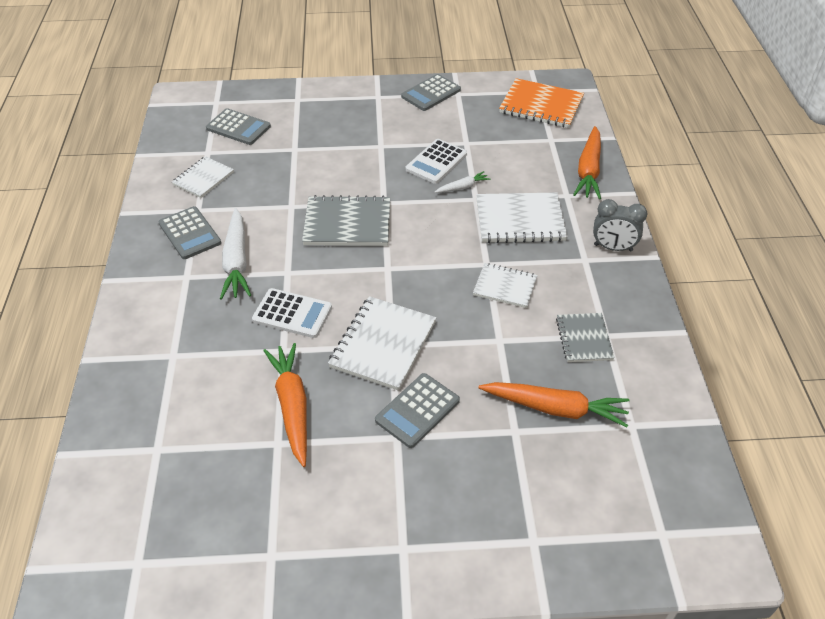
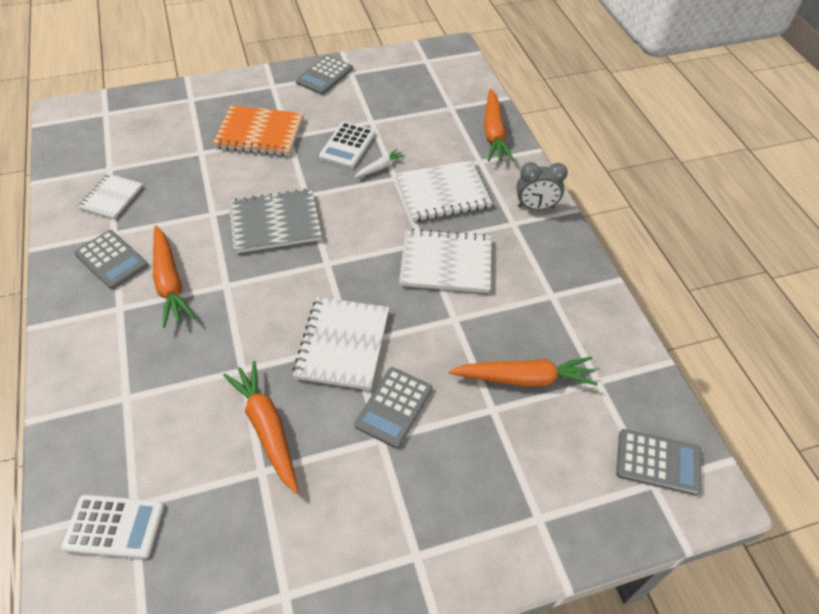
camera: 15 degrees left, 5 degrees up
(236, 261) = (169, 282): white carrot -> orange carrot
(238, 127) = (136, 137): grey calculator -> grey calculator (658, 462)
(292, 313) = (242, 328): white calculator -> white calculator (114, 526)
(505, 287) = (446, 263): white notebook -> white notebook, size x1.62
(541, 105) = (433, 74): orange notebook -> orange notebook (260, 133)
(584, 339) = (532, 303): grey notebook -> none

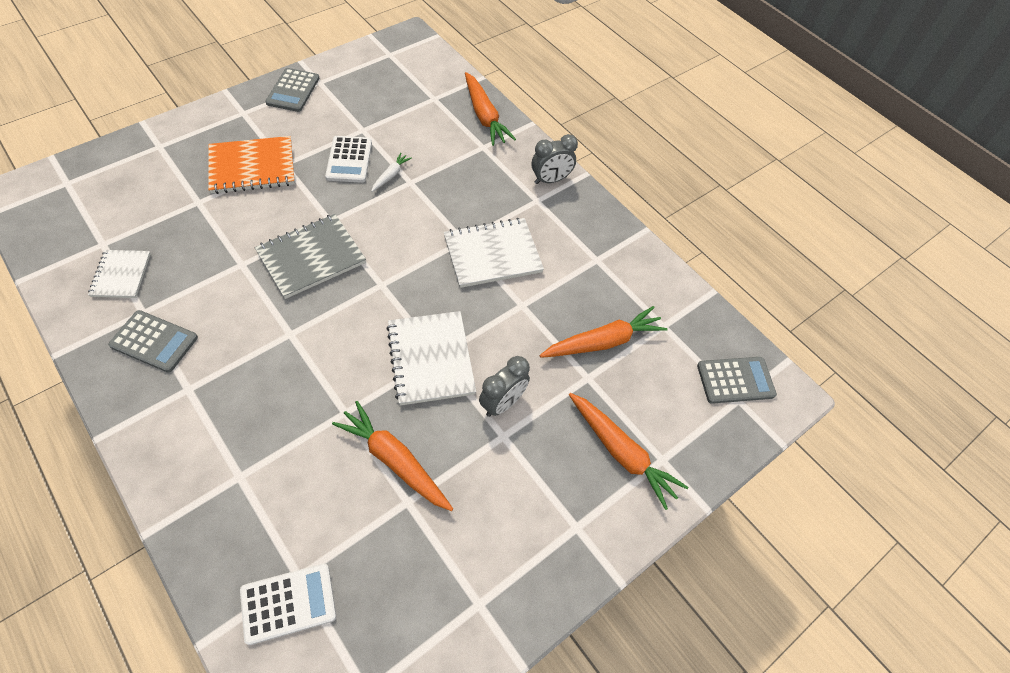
camera: 25 degrees left, 5 degrees up
(169, 282) = (229, 347): orange carrot -> orange carrot (621, 452)
(394, 407) = (502, 403): grey calculator -> grey clock
(442, 193) = (461, 186): white notebook -> none

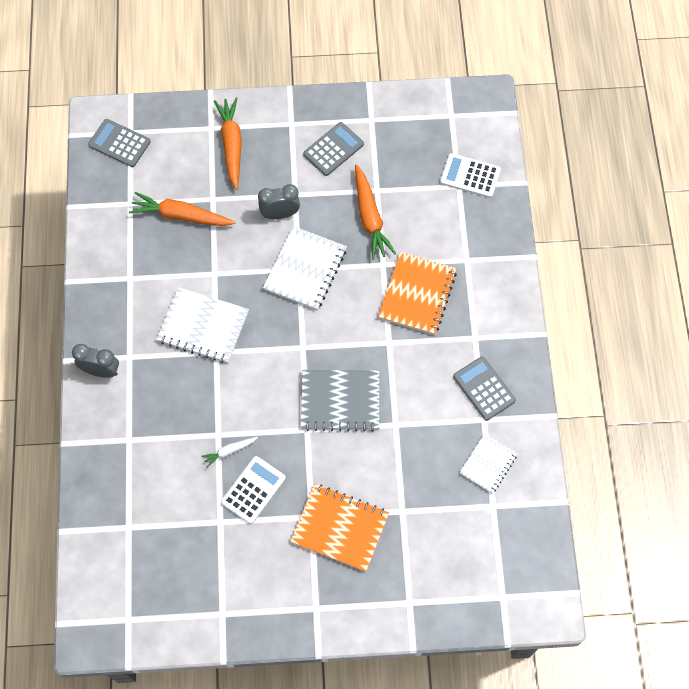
camera: 140 degrees left, 10 degrees up
(283, 400) = (417, 294): none -> orange notebook
(293, 90) = (253, 615): grey calculator -> grey calculator (333, 149)
(484, 116) = (99, 477): orange carrot -> none

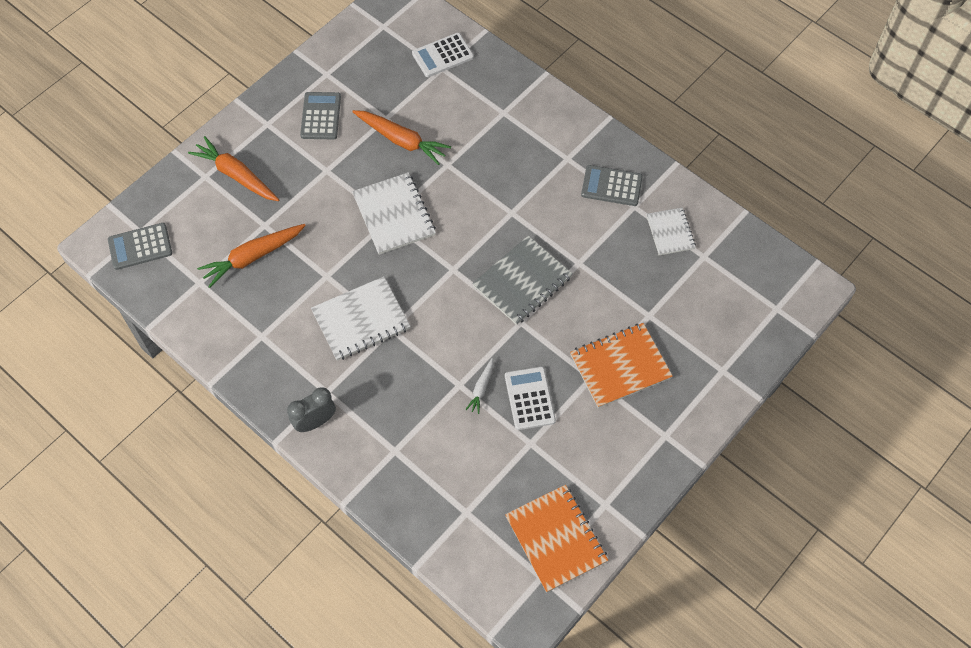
camera: 45 degrees left, 5 degrees down
(280, 214) = (330, 193): grey clock -> none
(417, 294) = (495, 164): orange notebook -> orange notebook (556, 539)

